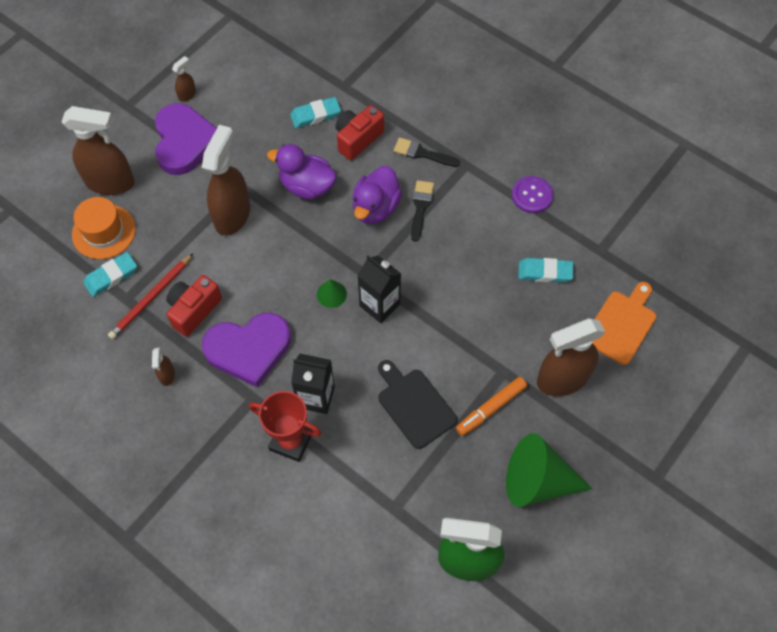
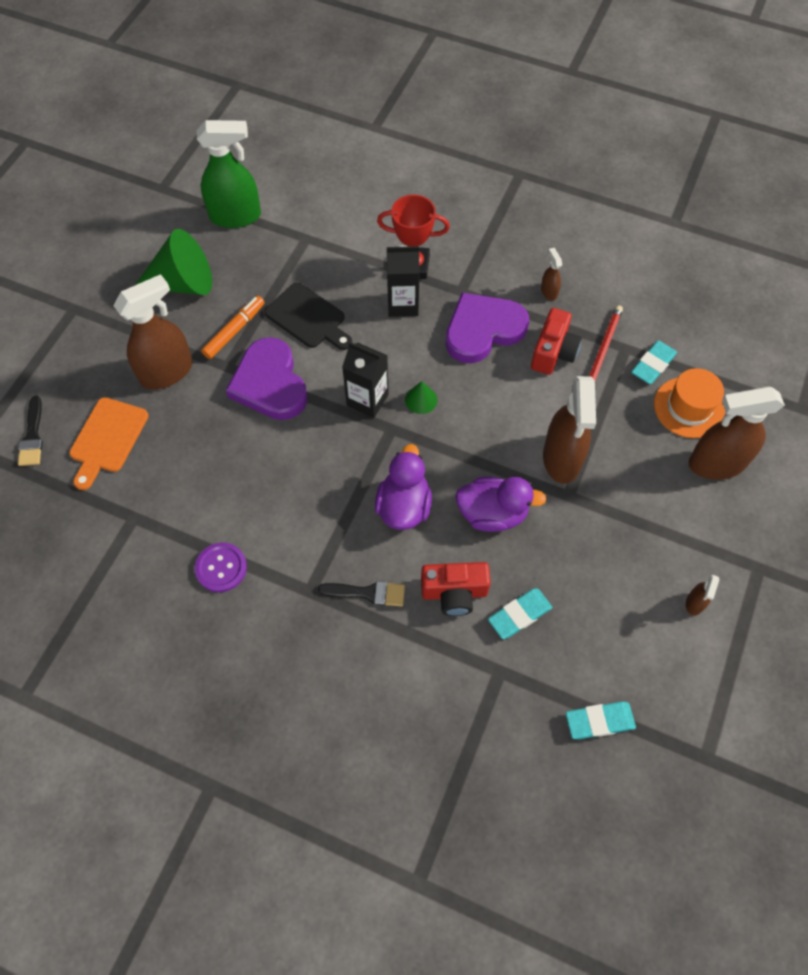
camera: 165 degrees right, 0 degrees up
(184, 141) = (662, 536): purple heart -> purple heart (270, 383)
(357, 139) = (454, 593): red camera -> red camera turned 60 degrees clockwise
(421, 207) = (352, 520): black brush -> black brush (32, 436)
(545, 272) = (195, 476): turquoise eraser -> turquoise eraser (599, 721)

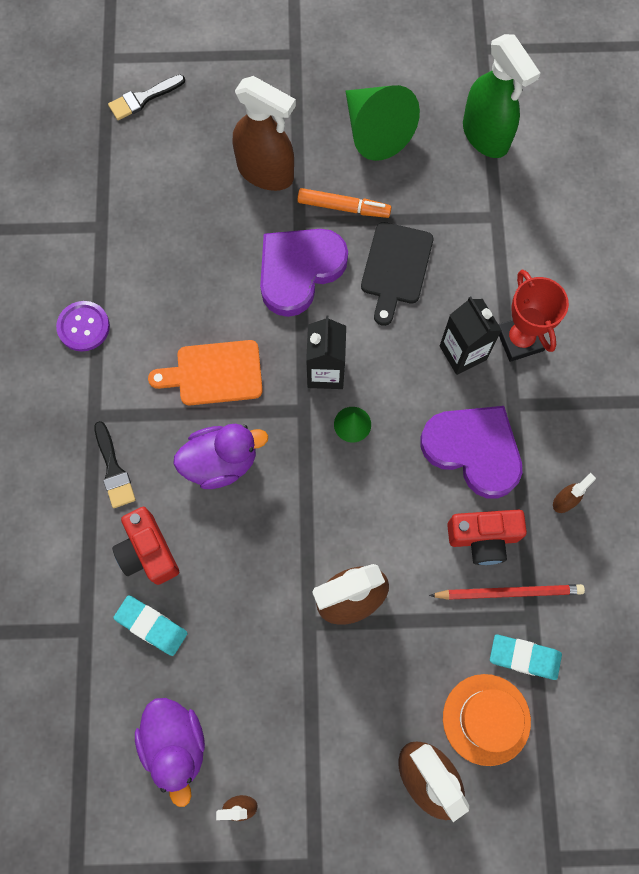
camera: 65 degrees right, 10 degrees up
(107, 439) = (169, 161): orange cutting board -> orange cutting board (214, 373)
(492, 514) = (252, 553): purple duck -> purple duck (175, 744)
(599, 721) = (72, 749): turquoise eraser -> none

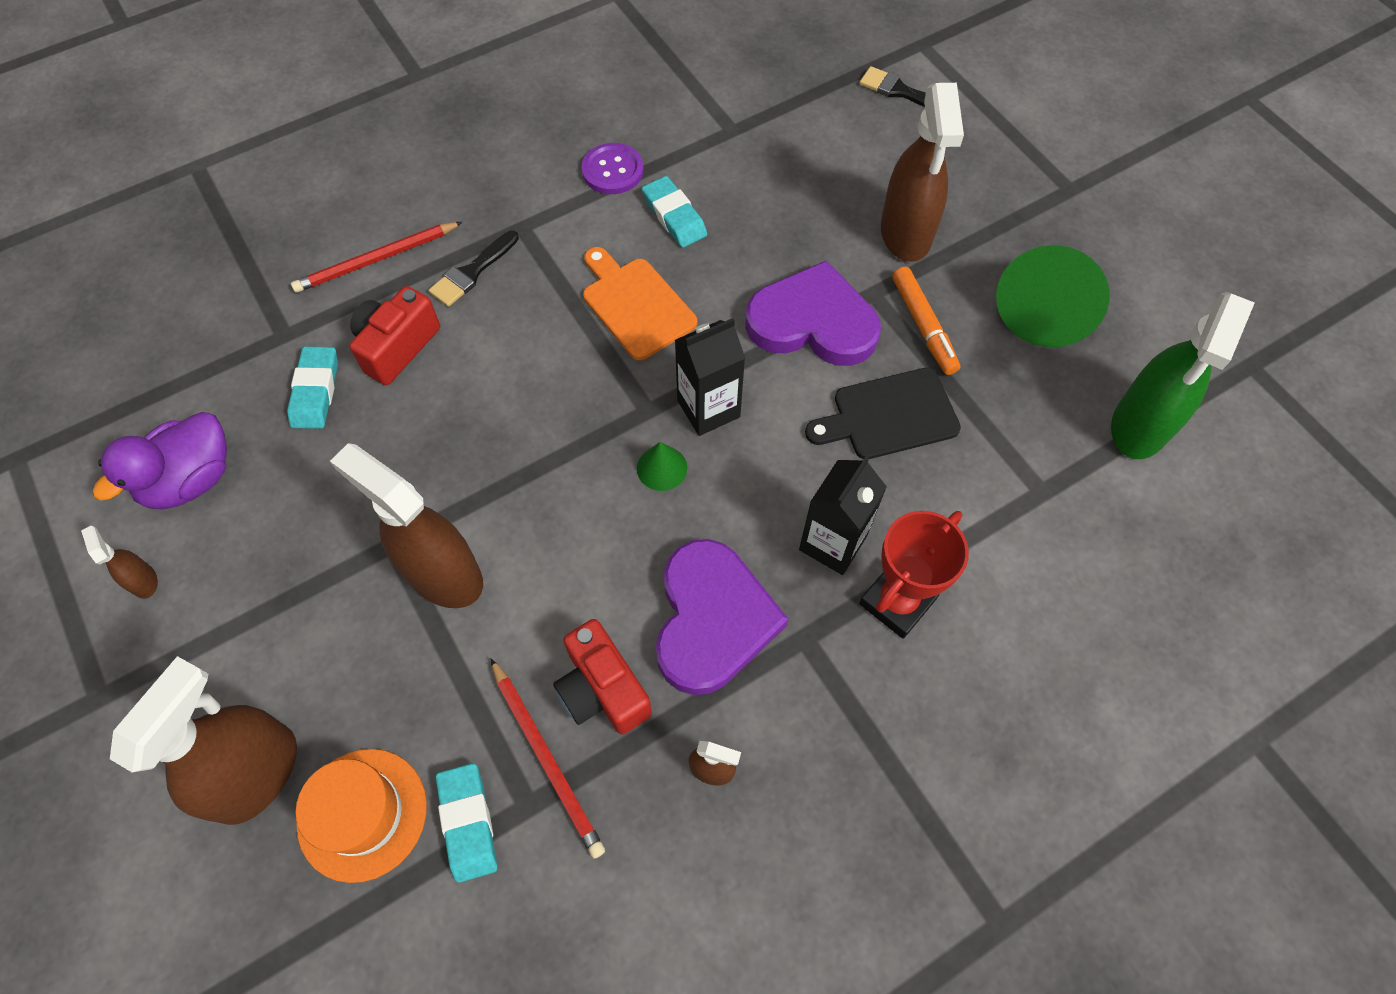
camera: 60 degrees right, 10 degrees down
(57, 533) = (376, 260): none -> red pencil
(154, 308) = (674, 216): none -> turquoise eraser
(221, 462) = (537, 362): purple duck -> none

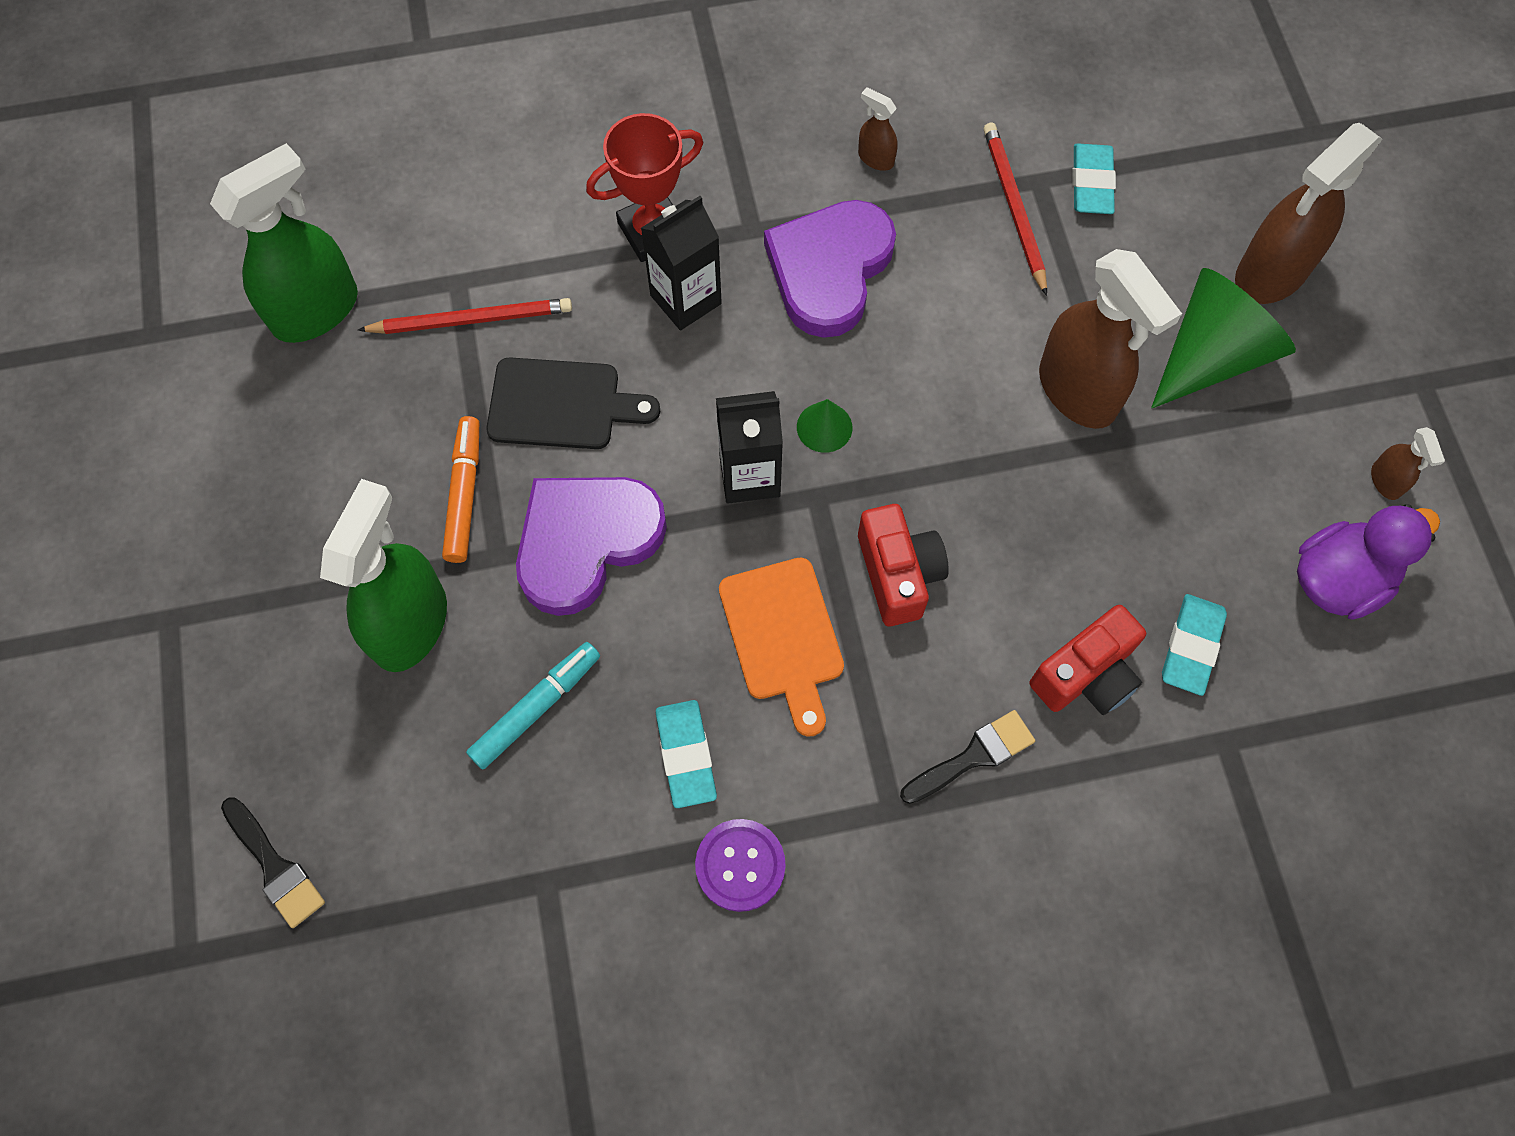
camera: 160 degrees left, 5 degrees up
(362, 814) = (1180, 216): orange hat -> none
(376, 260) = (1095, 821): red pencil -> red pencil (471, 319)
(602, 689) = (950, 245): red camera -> red camera (898, 574)
(789, 212) = (536, 708): none -> turquoise marker
(812, 322) = (586, 541): purple heart -> purple heart turned 105 degrees clockwise
(905, 234) = (411, 624): brown spray bottle -> green spray bottle
(1044, 309) = (318, 468): green cone -> green cone (1211, 355)

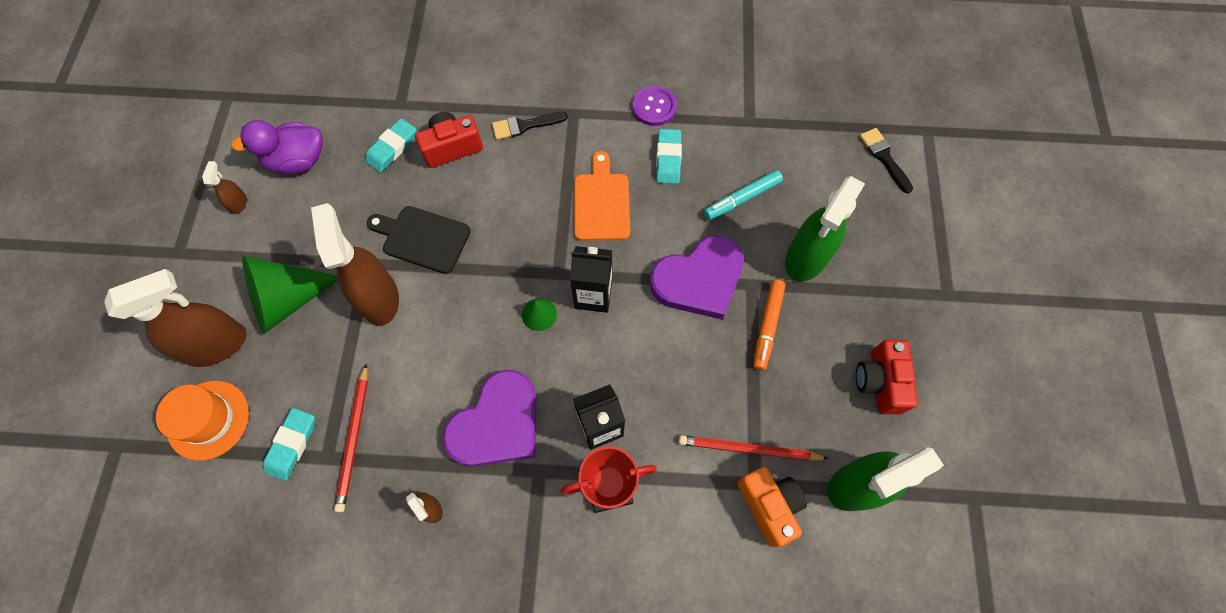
camera: 165 degrees left, 0 degrees up
(434, 261) = (769, 505): none -> orange camera
(561, 404) = (698, 370): black cutting board -> black cutting board (422, 238)
(898, 574) = (528, 219): red camera -> red camera (879, 382)
(1219, 185) = (208, 420): none -> orange hat

